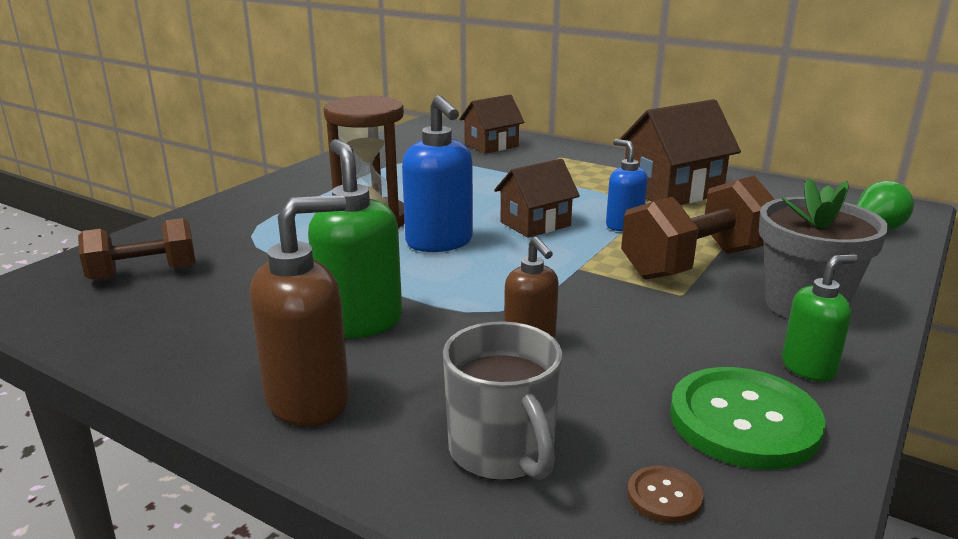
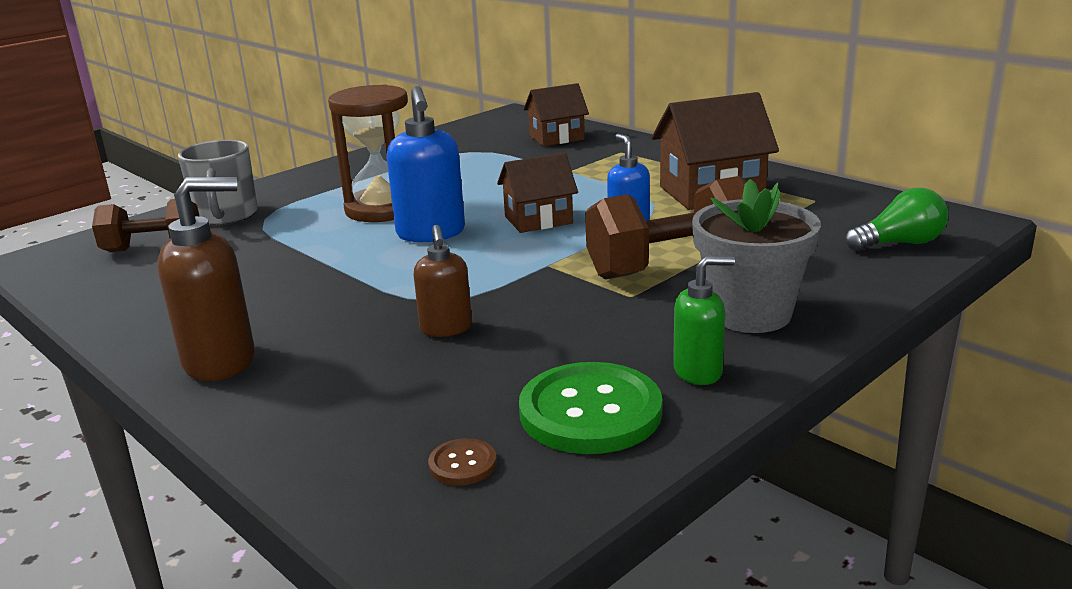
camera: 15 degrees right, 0 degrees up
(360, 322) = (307, 301): green soap dispenser -> none
(502, 451) = (352, 415): grey mug -> grey mug (226, 215)

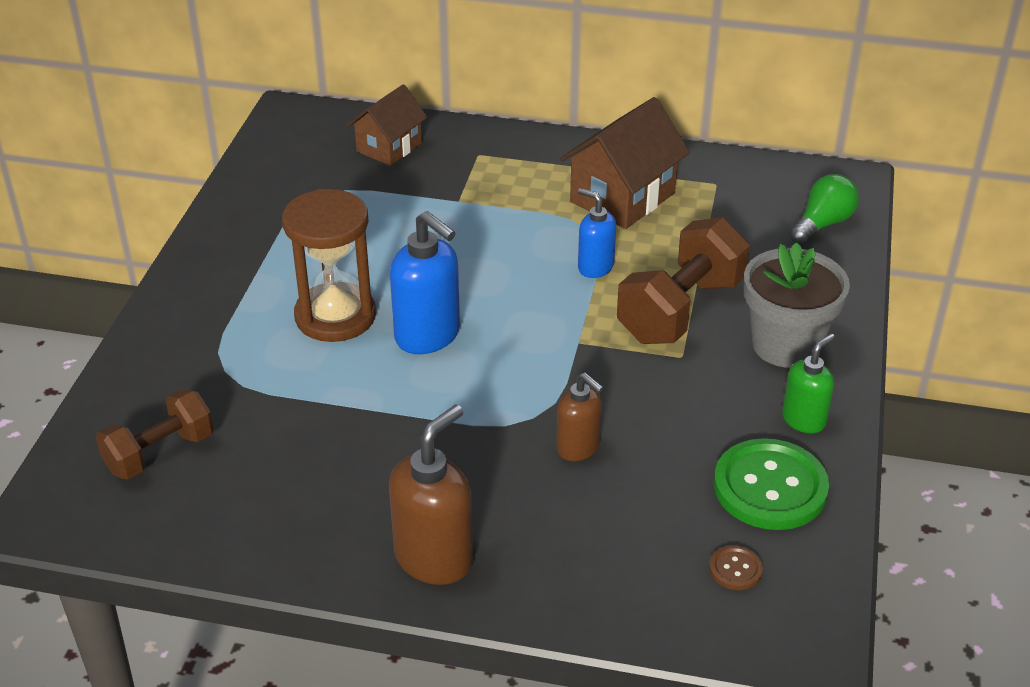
camera: 35 degrees left, 15 degrees up
(226, 215) = (174, 380): grey mug -> none
(538, 220) = (508, 284): brown house -> none

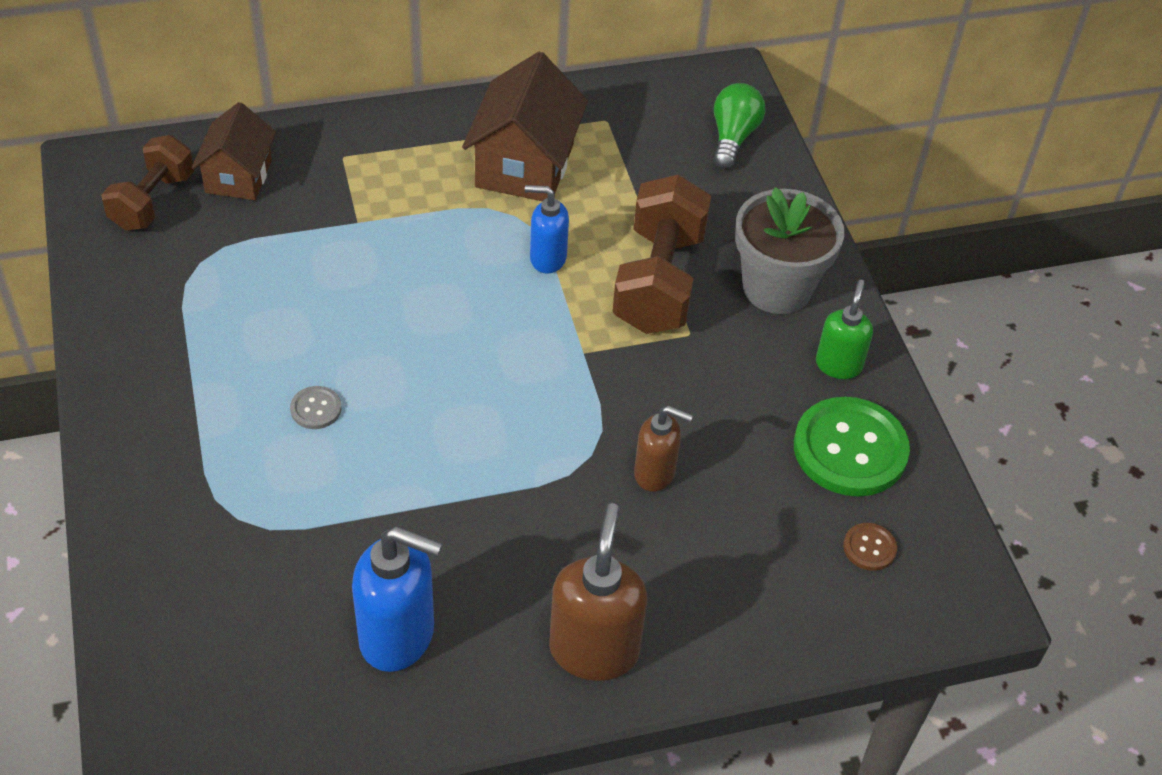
camera: 30 degrees left, 10 degrees up
(160, 453) = (233, 645): brown dumbbell -> brown dumbbell (153, 201)
(335, 316) = (316, 409): brown hourglass -> grey button
(428, 336) = (429, 398): blue soap dispenser -> blue soap dispenser (398, 636)

